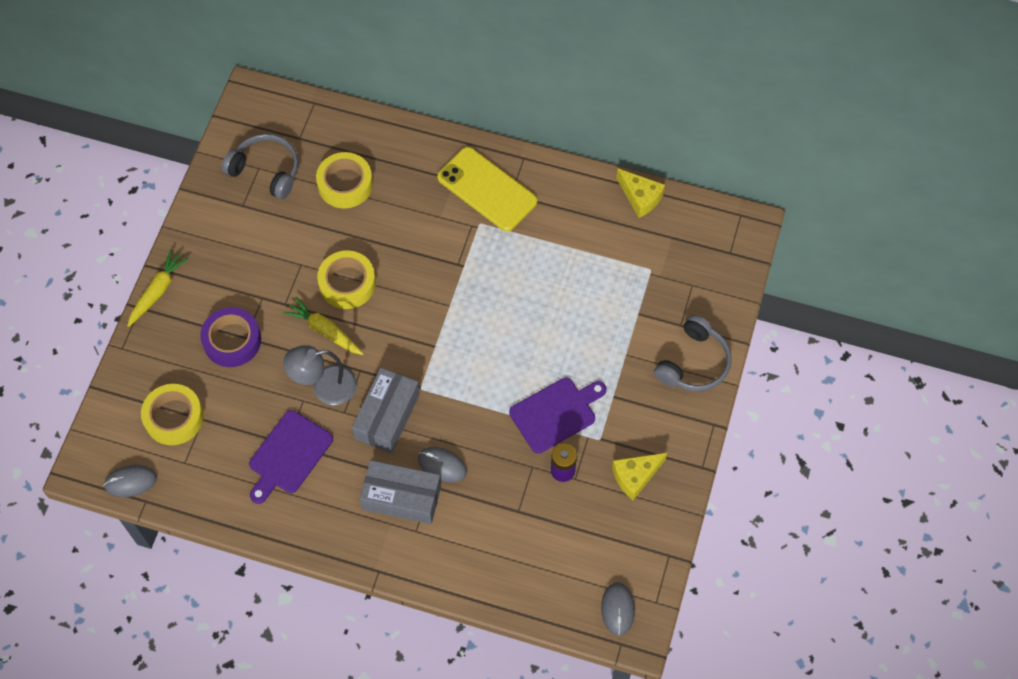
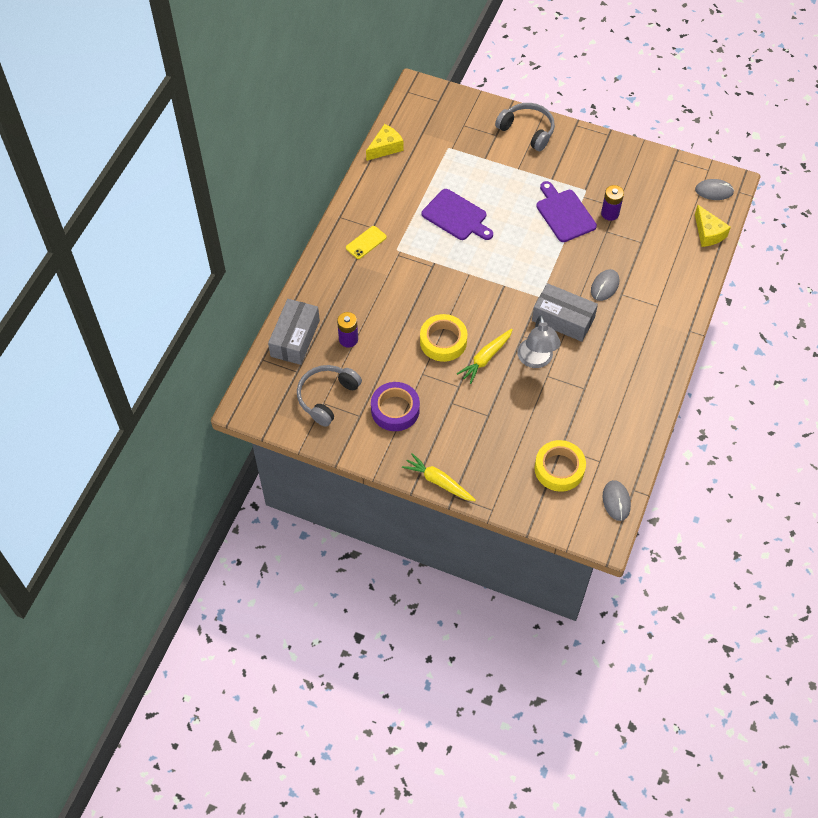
camera: 85 degrees left, 5 degrees down
(232, 340) = (490, 425): purple tape -> purple tape (395, 410)
(288, 455) = (594, 387): purple cutting board -> purple cutting board (456, 216)
(345, 184) = (348, 339): yellow tape -> purple battery
(401, 497) = (631, 313): grey box -> grey box (295, 338)
(487, 189) = (366, 242): yellow phone -> yellow phone, size x0.51
(635, 476) = (615, 172): yellow cheese -> yellow cheese (708, 233)

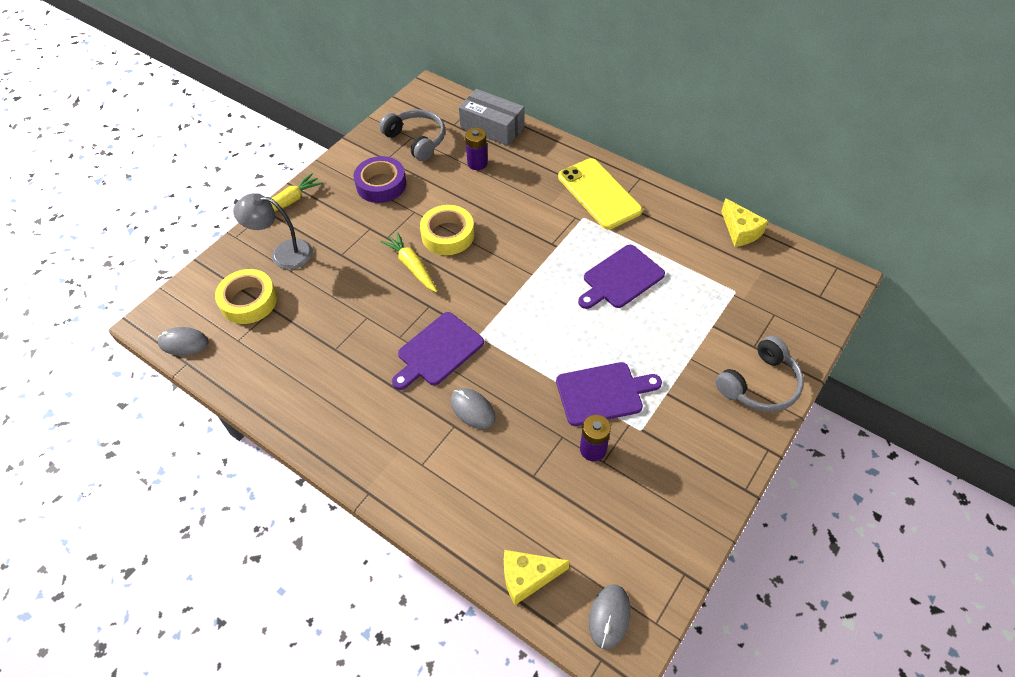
camera: 105 degrees right, 5 degrees down
(366, 242) = (599, 194): yellow phone -> yellow phone, size x1.98
(536, 360) = (391, 311): grey lamp -> grey lamp (283, 253)
(563, 319) = (437, 351): grey box -> purple cutting board

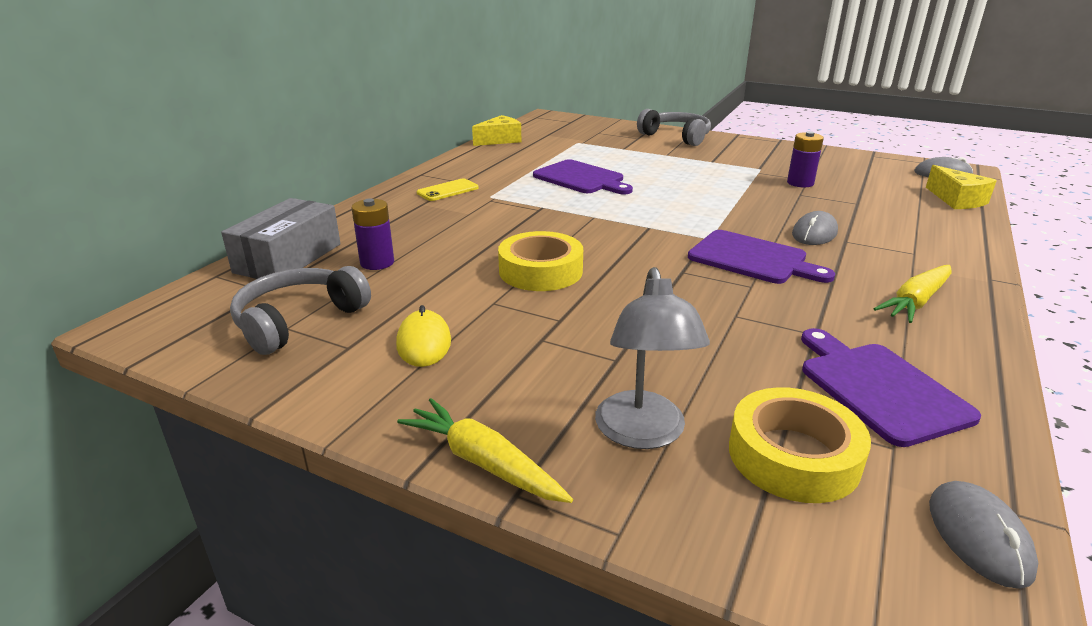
camera: 100 degrees left, 25 degrees down
(381, 184) = (424, 343): purple tape -> yellow mouse
(412, 266) = (615, 291): yellow carrot -> yellow carrot (916, 302)
(599, 194) = (447, 190): yellow phone -> yellow phone, size x0.51
(603, 393) = (734, 181): purple cutting board -> purple cutting board (879, 388)

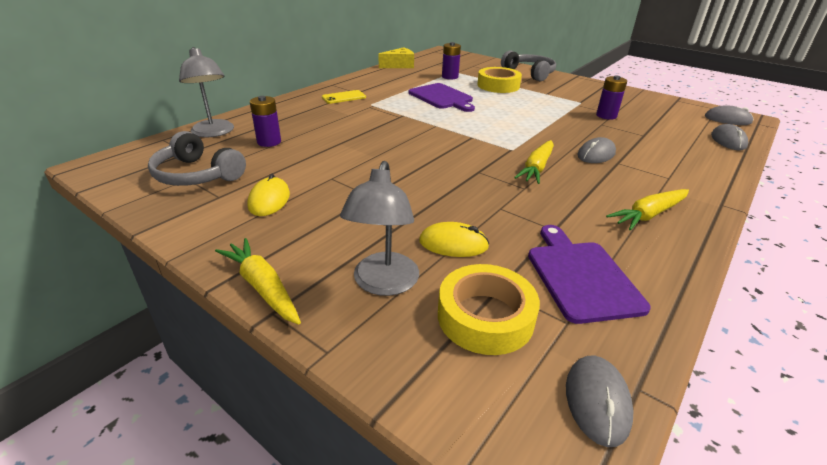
camera: 10 degrees right, 5 degrees up
(288, 258) = (214, 133): grey box -> grey lamp
(298, 321) = (197, 175): grey headphones -> grey headphones turned 105 degrees counterclockwise
(540, 271) = (376, 160): yellow tape -> yellow tape (498, 85)
(576, 150) = (450, 77): none -> purple battery
(702, 369) = (453, 244): none -> yellow mouse
(752, 259) = (536, 168): purple cutting board -> yellow carrot
(957, 200) = (728, 140): yellow cheese -> grey mouse

